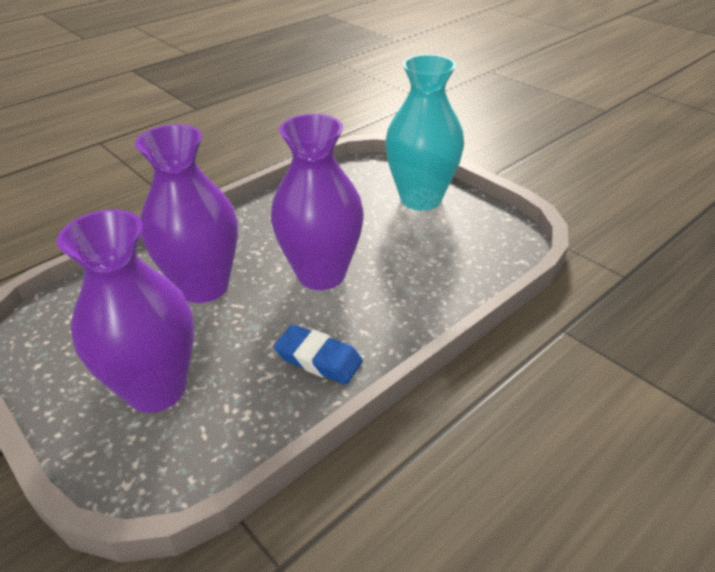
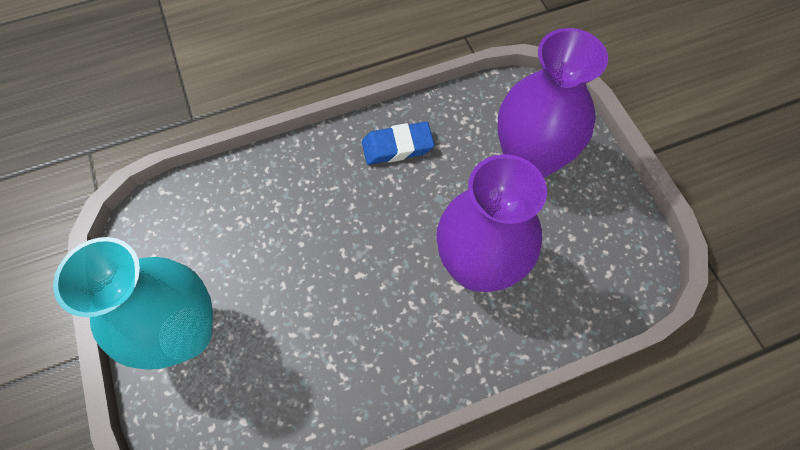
camera: 160 degrees left, 25 degrees up
(318, 359) = (397, 147): blue eraser -> blue eraser turned 60 degrees counterclockwise
(321, 274) = (358, 242): purple vase -> none

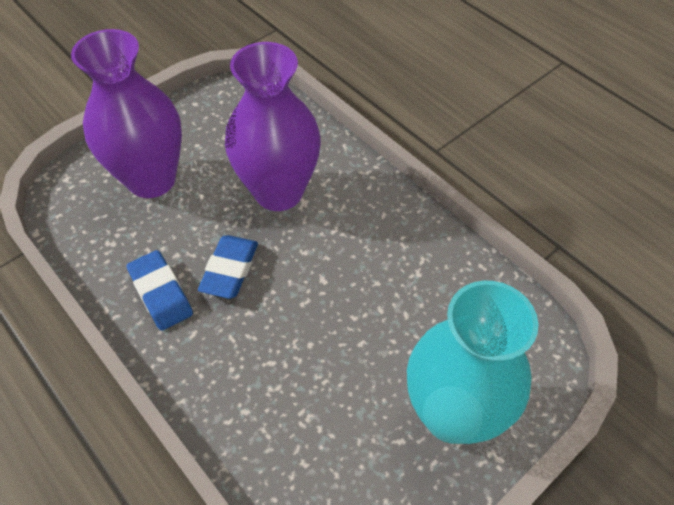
camera: 110 degrees left, 10 degrees down
(400, 202) = (230, 270): none -> blue eraser

